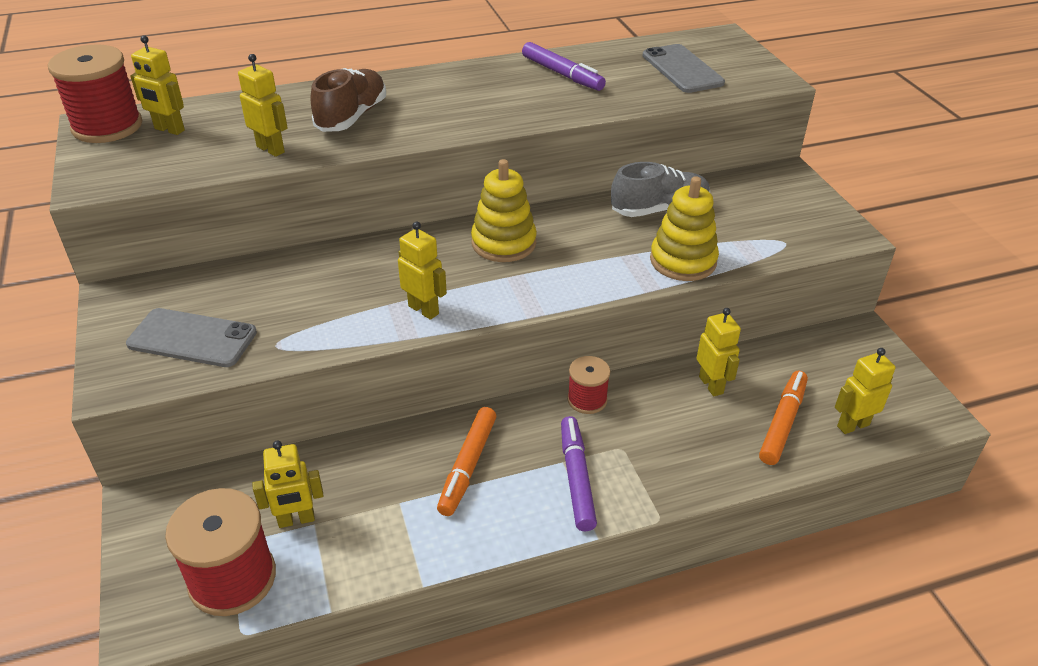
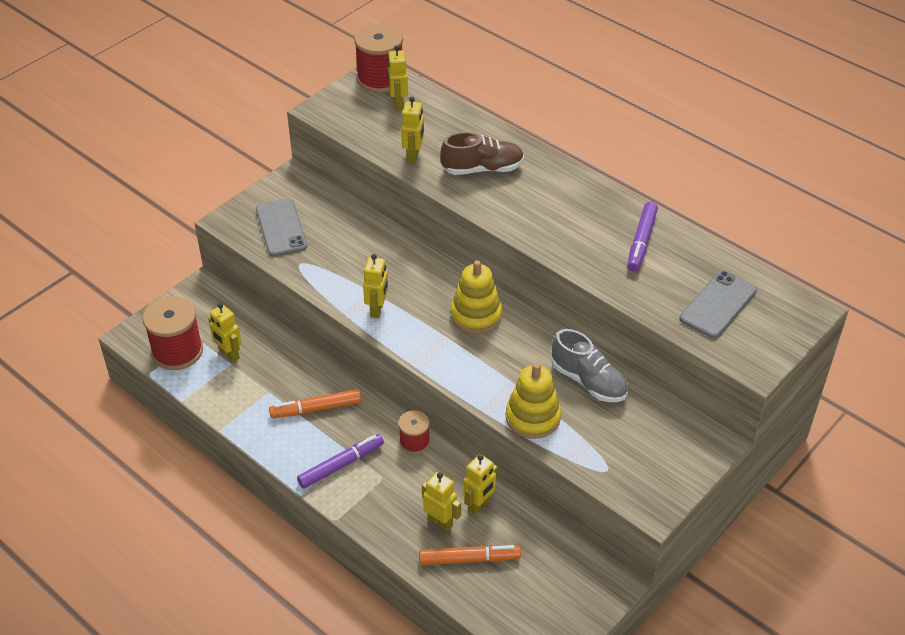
camera: 60 degrees right, 5 degrees up
(852, 425) = (496, 602): yellow robot -> yellow robot (440, 522)

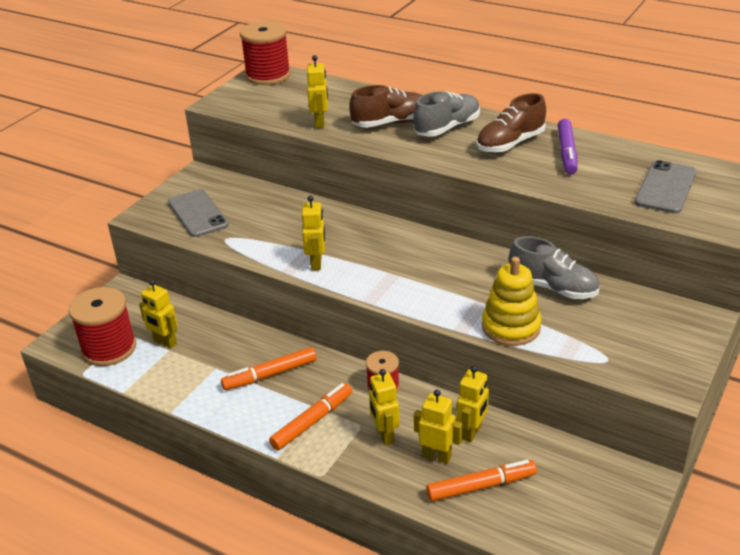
camera: 10 degrees left, 10 degrees down
(341, 465) = (312, 421): purple marker -> orange marker
(398, 104) = (291, 90): yellow robot -> yellow robot (384, 435)
(476, 315) = (418, 252): yellow stacking toy -> none
(536, 186) = (447, 128): none -> grey shoe
(590, 219) = (510, 144): none -> brown shoe

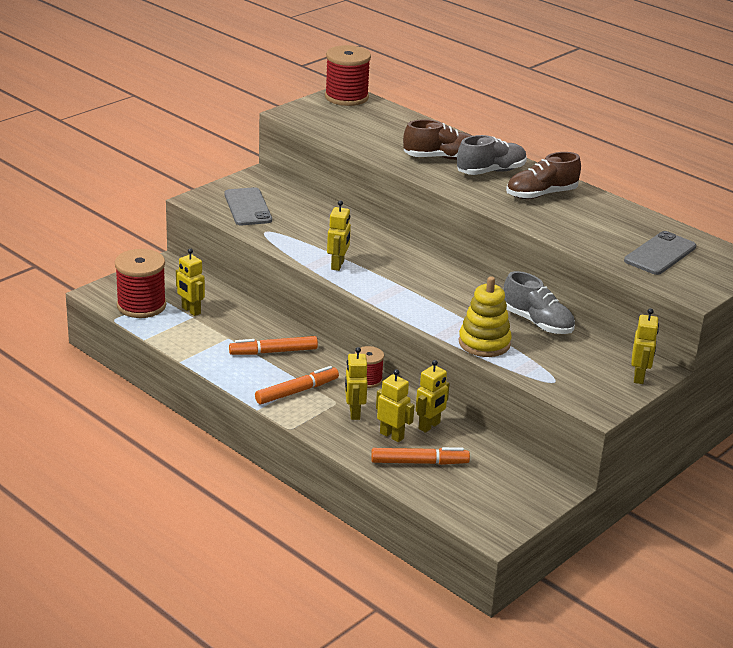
camera: 10 degrees right, 5 degrees down
(320, 123) = (377, 146): yellow robot -> yellow robot (639, 377)
(566, 152) = (588, 211): purple marker -> none

